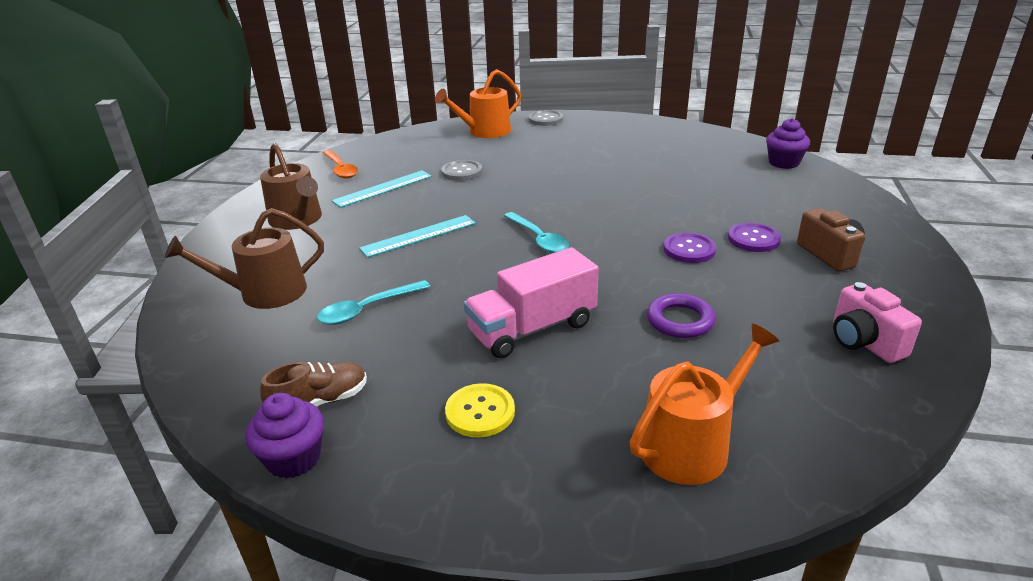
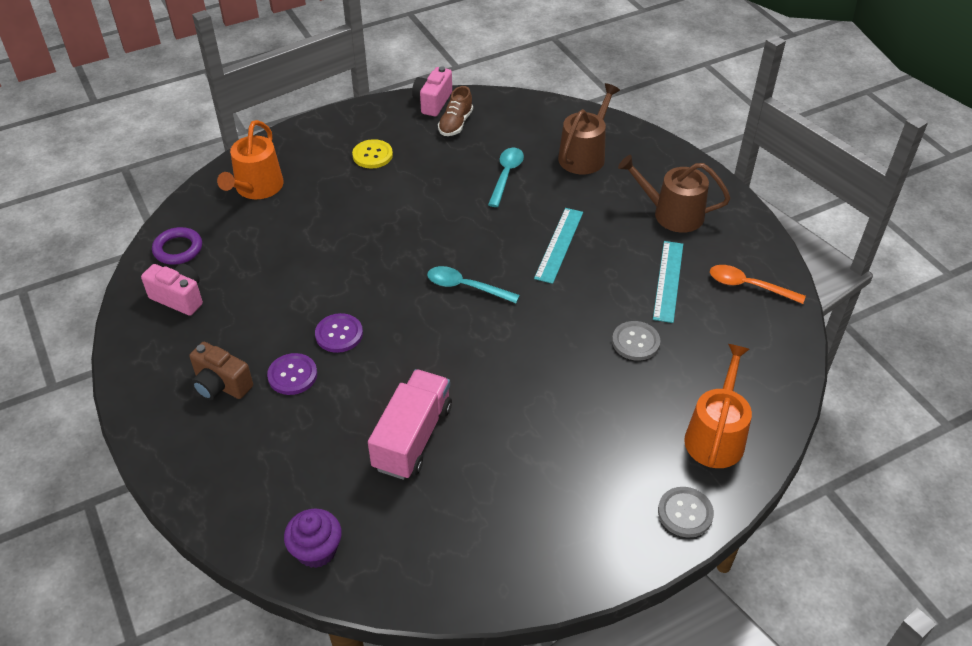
camera: 140 degrees right, 15 degrees up
(294, 458) = (433, 102): purple cupcake -> pink camera
(532, 328) = (392, 210): pink truck -> pink truck (413, 437)
(680, 320) = (305, 260): purple ring -> purple ring (178, 249)

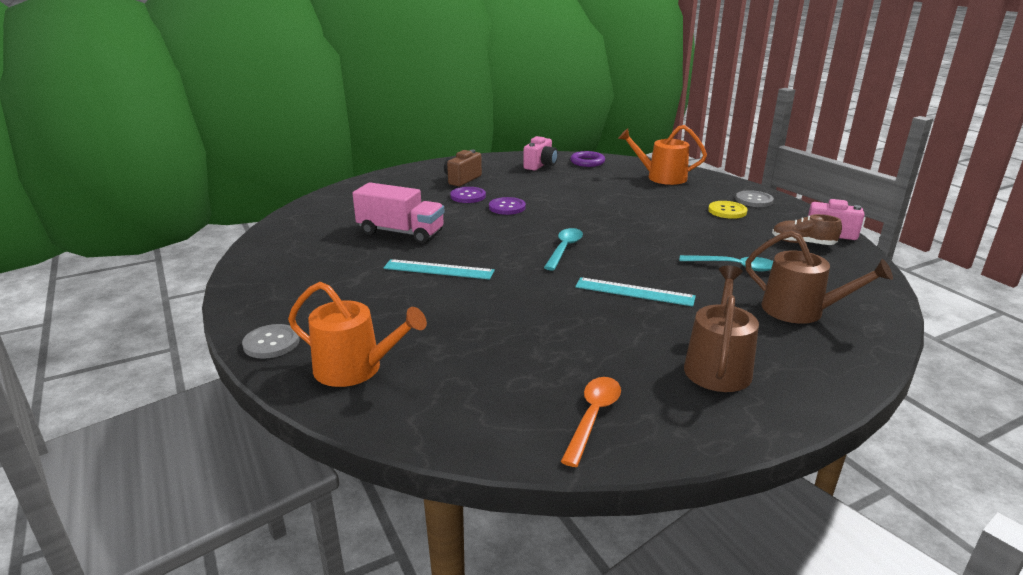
camera: 90 degrees right, 20 degrees down
(316, 550) = (319, 208): purple cupcake -> none
(635, 342) = (494, 328): grey button -> grey button (754, 200)
(668, 281) = (591, 355): turquoise ruler -> turquoise ruler (438, 269)

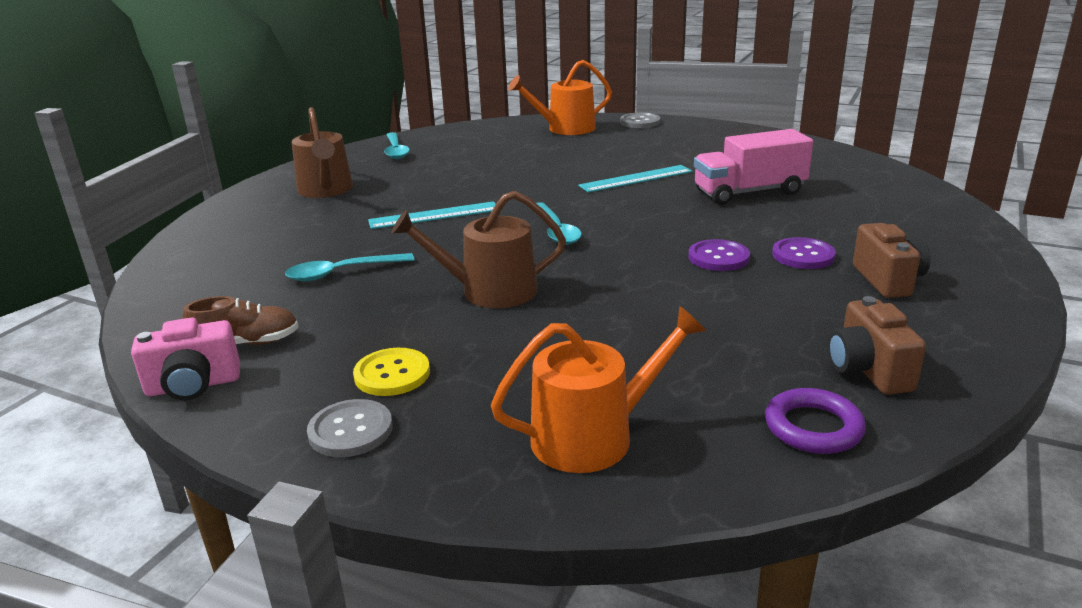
camera: 145 degrees right, 0 degrees up
(540, 165) = (868, 370): pink camera -> brown camera
(593, 417) = (396, 151): orange spoon -> turquoise spoon
(800, 311) = (256, 248): brown watering can -> brown watering can (489, 291)

